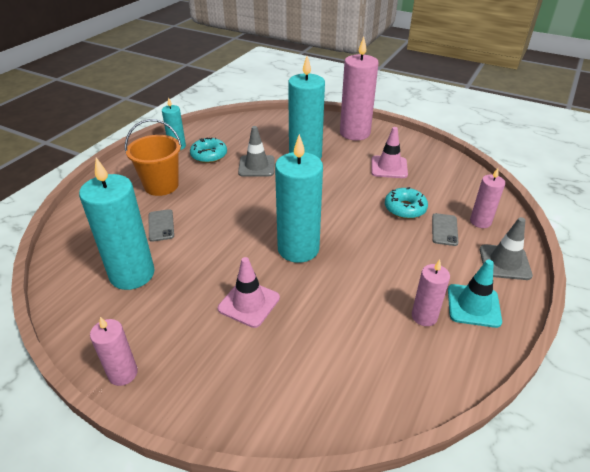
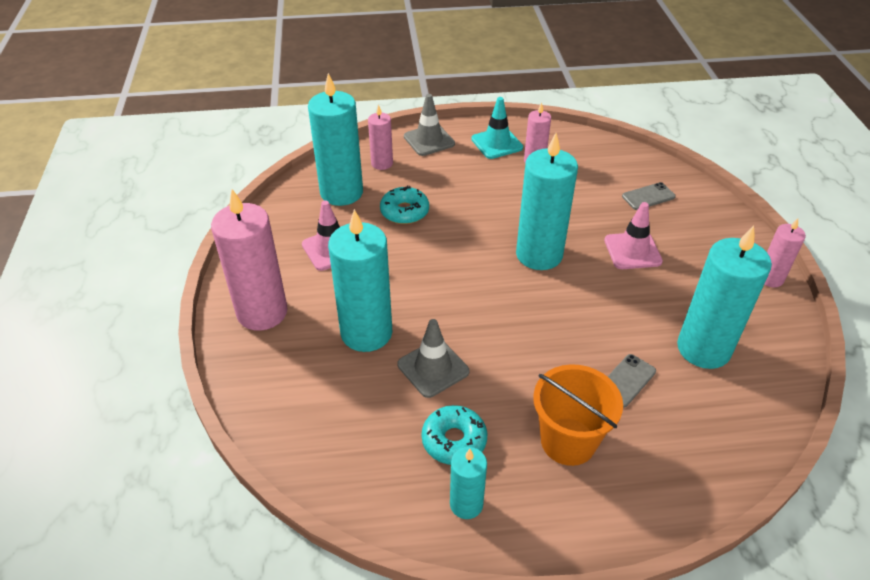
camera: 125 degrees left, 5 degrees up
(444, 229) = (415, 179): grey phone -> grey phone (648, 196)
(451, 190) = (341, 192): none -> turquoise candle

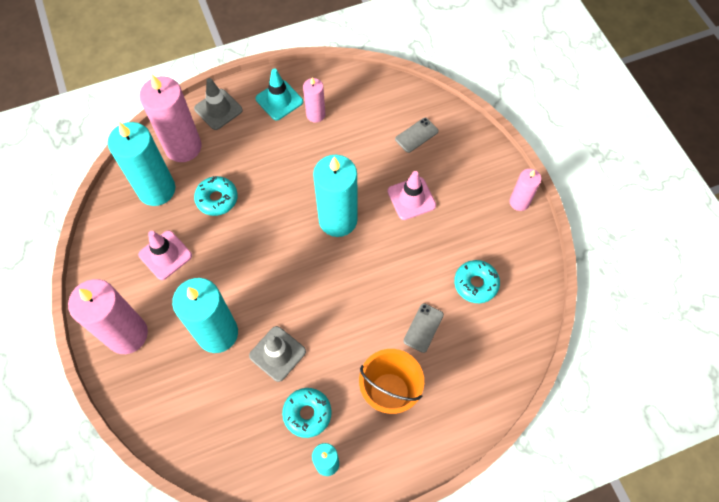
camera: 15 degrees left, 20 degrees up
(382, 163) = (183, 147): pink candle -> pink candle, size x1.88
(703, 349) = (475, 284): turquoise candle -> turquoise donut

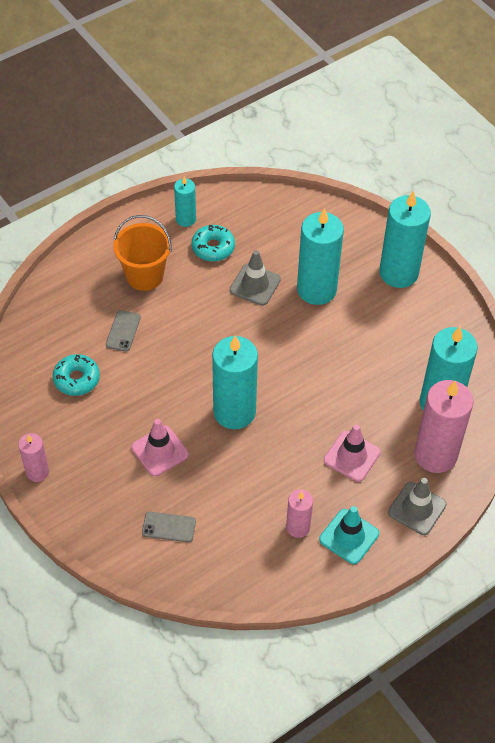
camera: 165 degrees right, 10 degrees down
(127, 334) = (398, 273): pink candle -> turquoise candle
(165, 255) = (398, 343): pink traffic cone -> pink traffic cone (352, 456)
(217, 199) = (371, 406): turquoise donut -> none
(416, 135) = (169, 527): grey phone -> grey phone turned 60 degrees clockwise

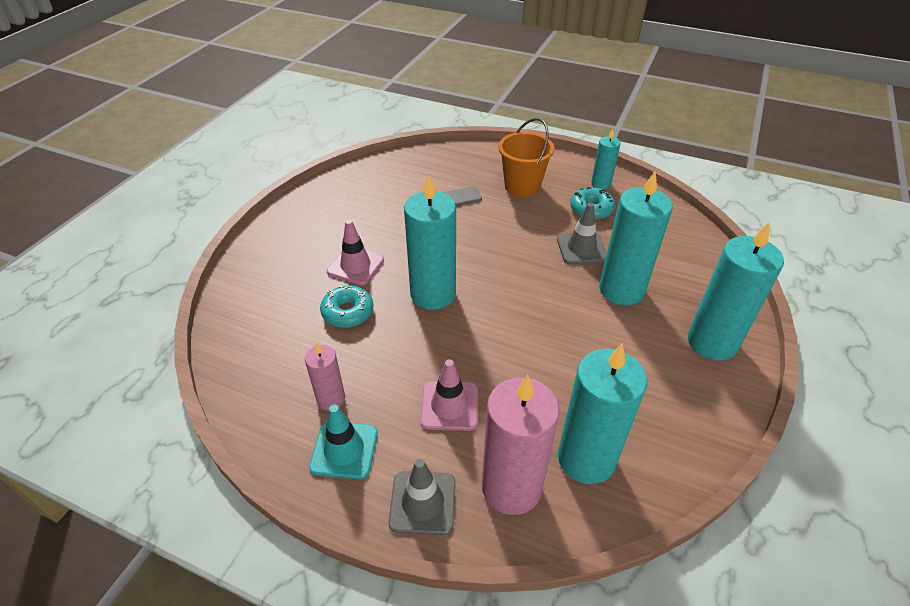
camera: 60 degrees right, 10 degrees down
(37, 472) = (289, 211): pink candle -> none
(76, 379) = (391, 194): turquoise donut -> turquoise donut (348, 312)
(169, 527) = (278, 305): grey phone -> none

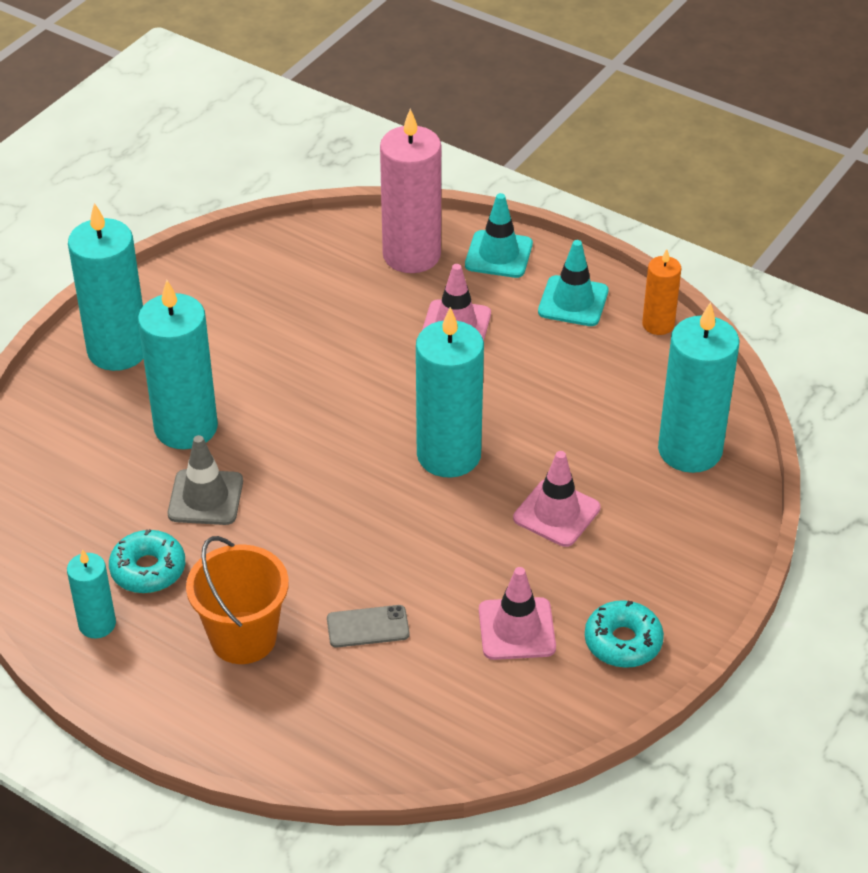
camera: 170 degrees left, 0 degrees up
(265, 434) = (658, 324): none -> orange candle
(331, 399) = (588, 348): pink candle -> none
(348, 312) = (569, 444): turquoise donut -> turquoise donut (623, 642)
(376, 205) = (516, 629): none -> pink traffic cone
(423, 502) = (498, 255): grey traffic cone -> turquoise traffic cone
(586, 458) = (329, 266): turquoise candle -> turquoise candle (690, 450)

